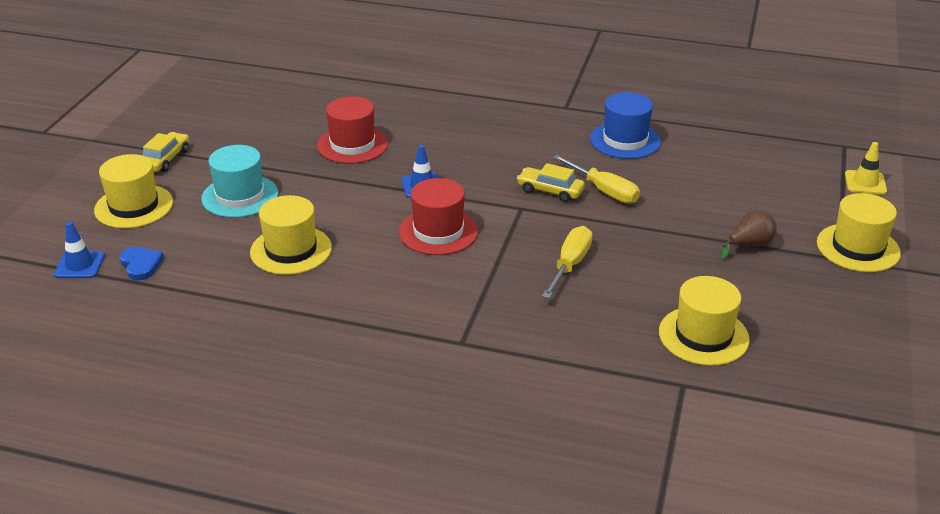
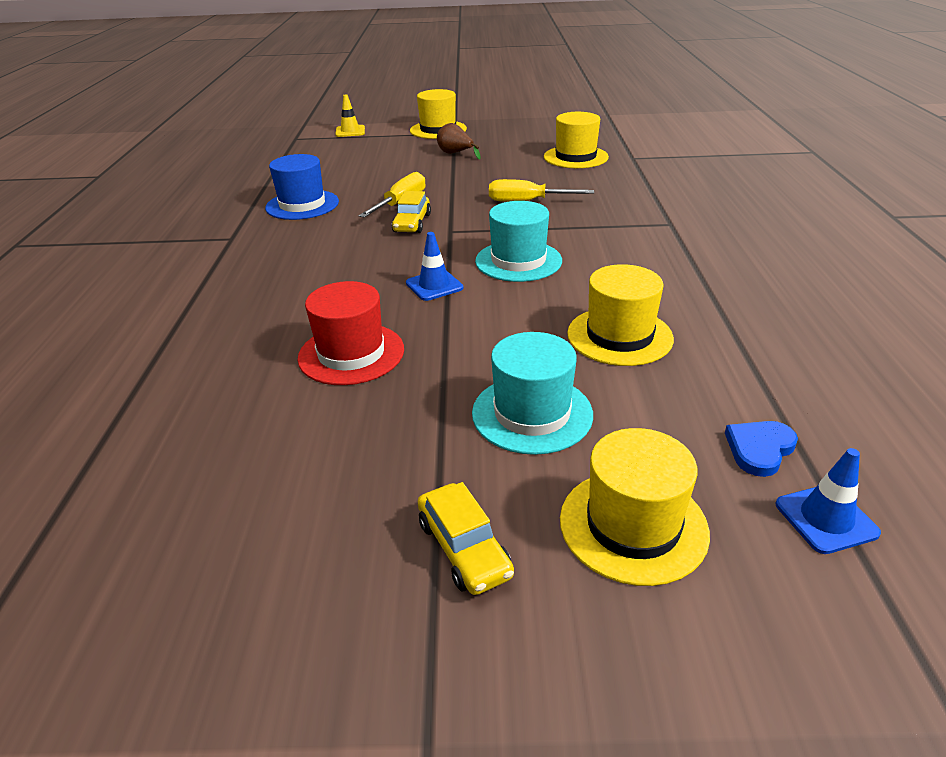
camera: 105 degrees left, 0 degrees up
(165, 159) = (464, 548): yellow car -> yellow car turned 120 degrees counterclockwise
(438, 232) = (518, 261): red hat -> turquoise hat

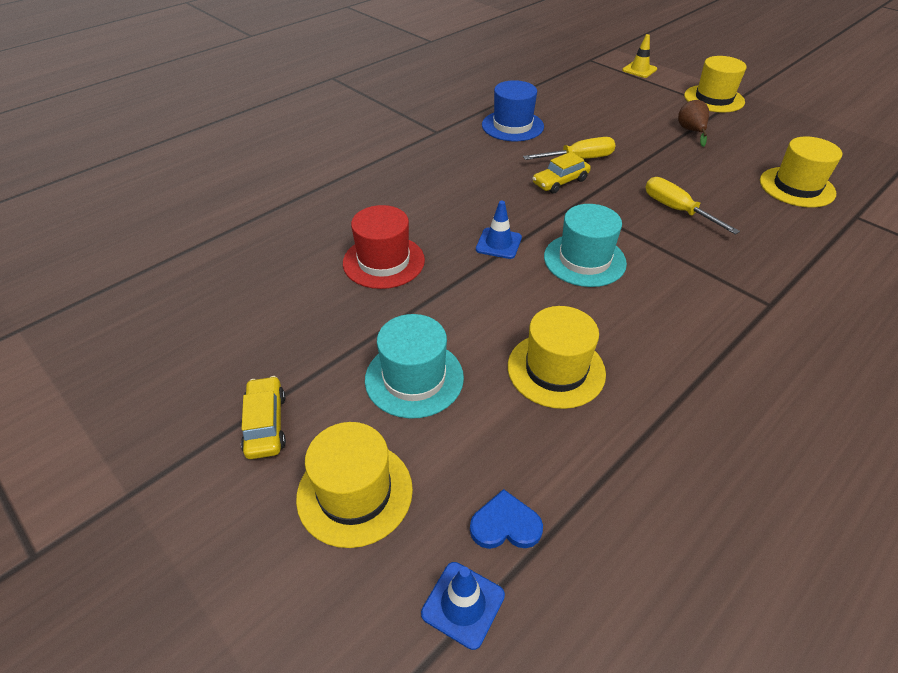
camera: 45 degrees right, 10 degrees up
(464, 548) = (266, 424): yellow car -> yellow car turned 150 degrees clockwise

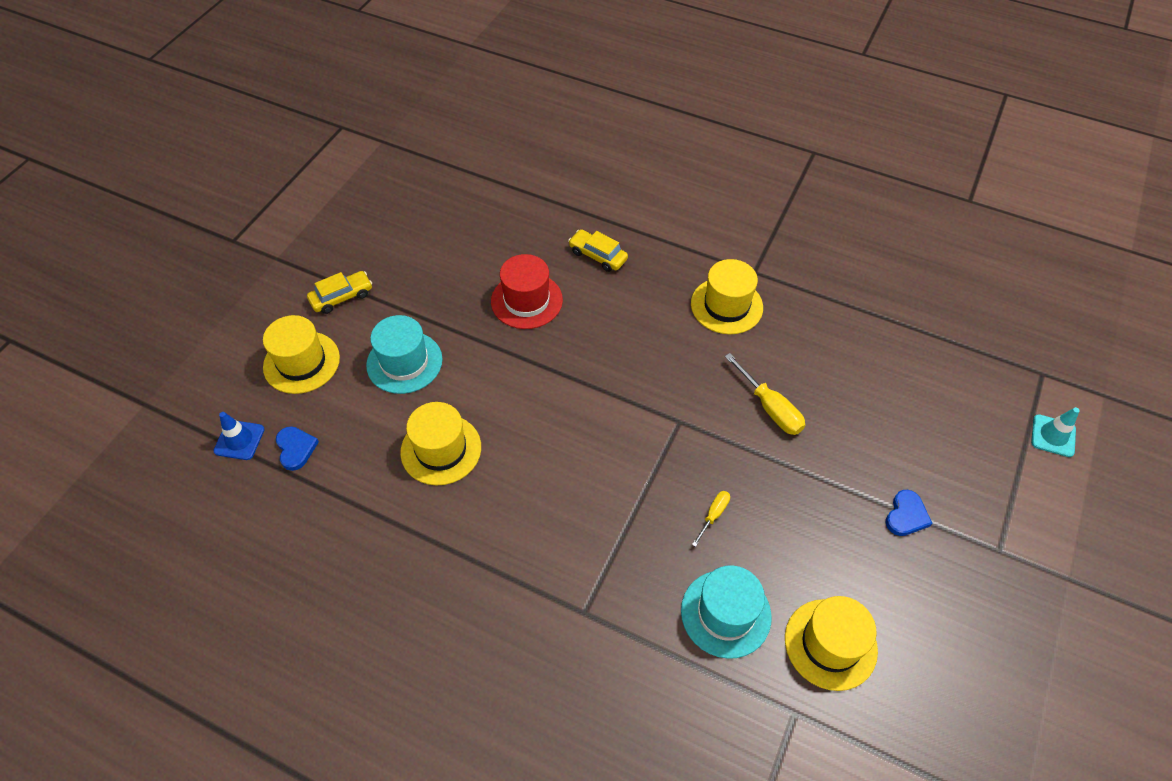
camera: 70 degrees right, 10 degrees up
(498, 243) = (585, 373): blue traffic cone -> none
(512, 126) = (807, 332): blue hat -> none
(560, 182) = (714, 399): yellow car -> yellow car (598, 255)
(584, 260) = (589, 444): turquoise hat -> turquoise hat (725, 613)
(639, 70) = (1053, 436): yellow traffic cone -> turquoise traffic cone
(677, 210) = (713, 515): yellow screwdriver -> yellow screwdriver, size x0.57
(691, 131) = (906, 515): brown pear -> blue heart
(714, 99) = (1023, 537): yellow hat -> yellow hat (726, 306)

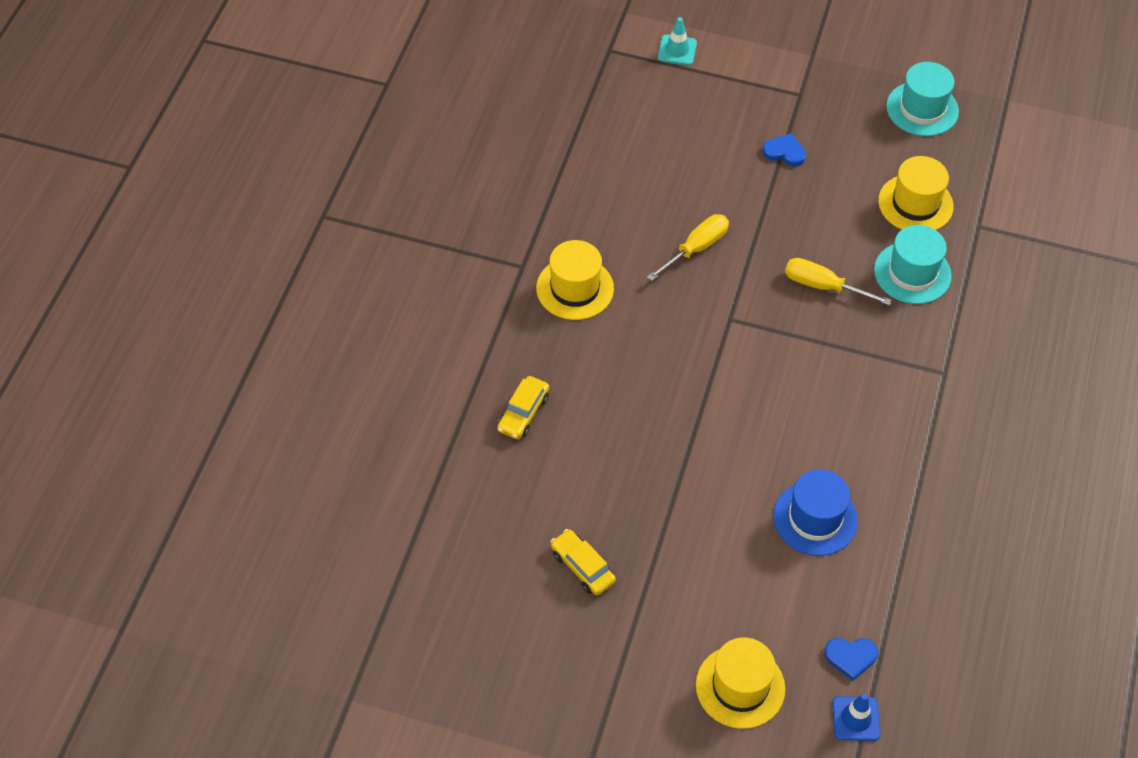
camera: 100 degrees left, 0 degrees up
(296, 448) = (850, 657): blue heart -> blue heart turned 150 degrees counterclockwise
(342, 297) = (636, 671): yellow car -> yellow car (582, 567)
(404, 362) = (715, 578): turquoise hat -> turquoise hat (922, 109)
(441, 449) = (815, 518): yellow hat -> blue hat
(526, 300) = (604, 474): red hat -> none
(713, 515) = (823, 286): yellow screwdriver -> yellow screwdriver, size x1.76

